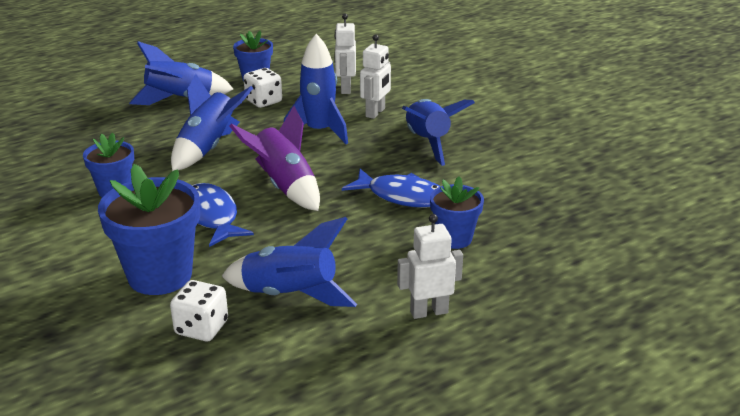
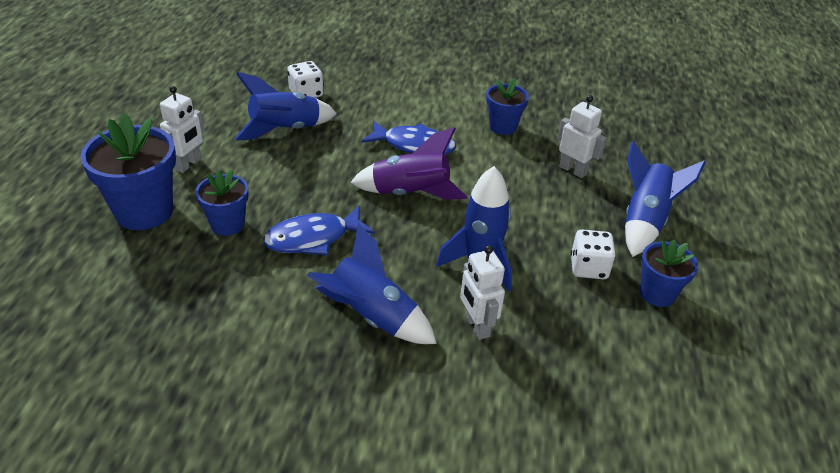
camera: 130 degrees right, 10 degrees up
(160, 275) = (374, 102): blue flower pot -> blue flower pot (144, 211)
(208, 148) = (522, 191): blue rocket -> none
(345, 89) = (561, 344): white robot -> white robot (573, 170)

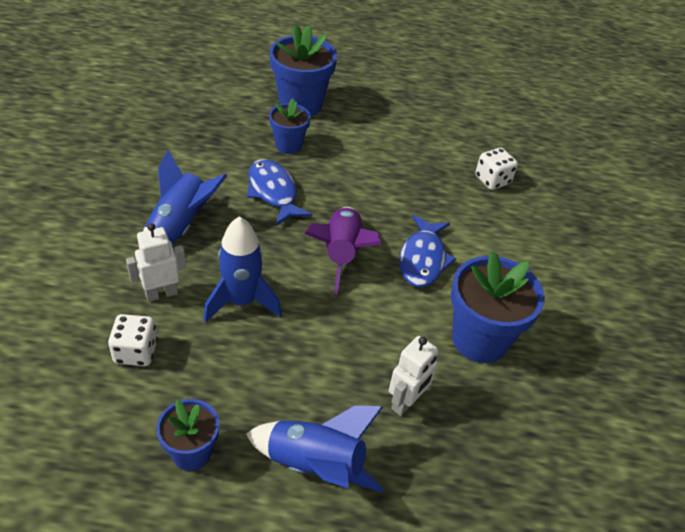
camera: 85 degrees right, 5 degrees up
(188, 164) = (362, 119): white robot -> none
(285, 130) = (425, 169): blue rocket -> none
(503, 127) = (480, 339): blue flower pot -> blue flower pot, size x1.71
(588, 268) = (234, 392): white dice -> white dice (136, 352)

